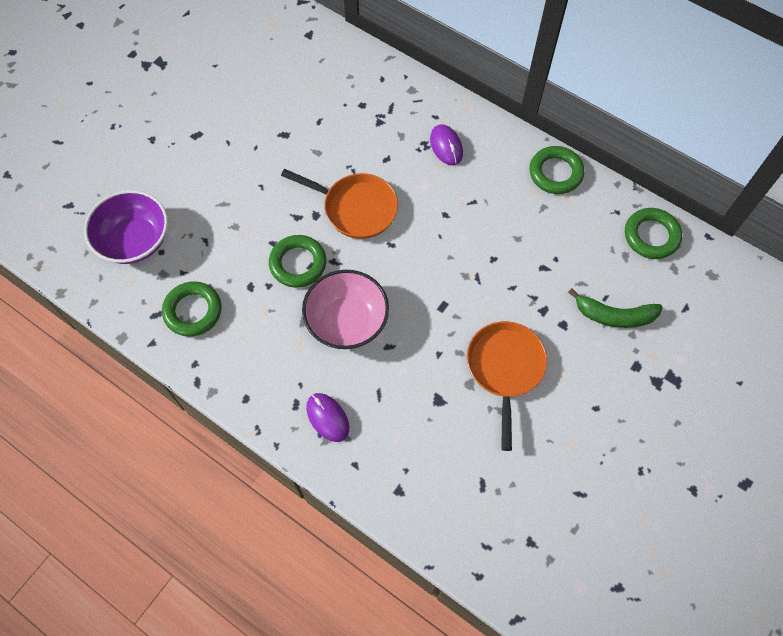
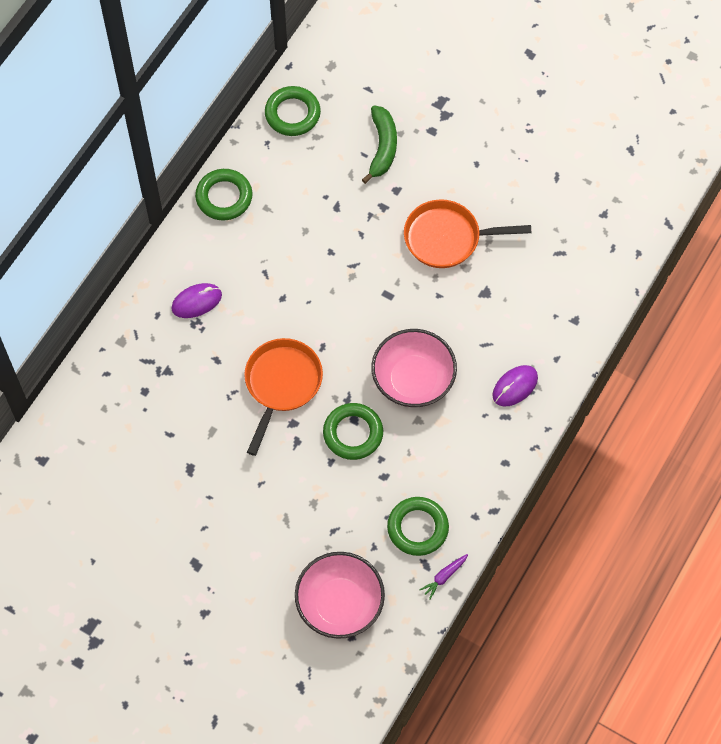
camera: 95 degrees left, 0 degrees up
(135, 240) = (340, 604): purple bowl -> pink bowl
(140, 330) = (444, 577): none -> purple carrot

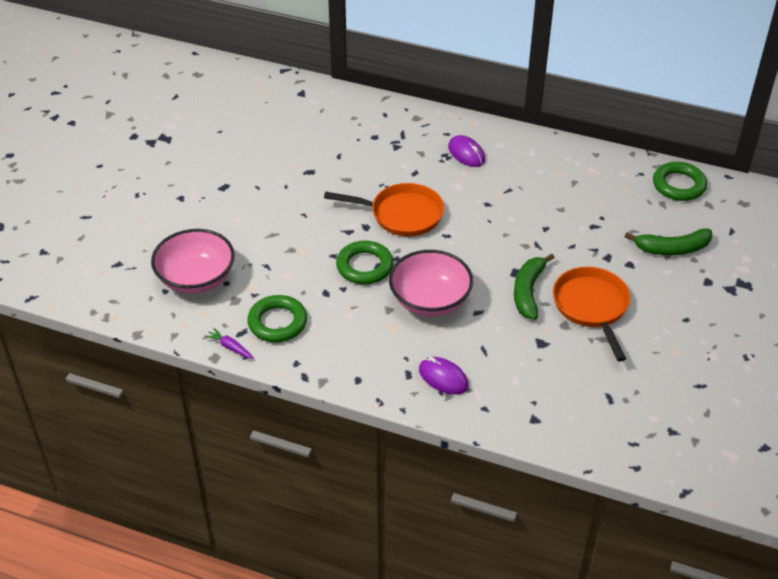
camera: 80 degrees right, 20 degrees down
(224, 197) = (574, 155): green ring -> none
(417, 288) = (528, 292): none -> green banana

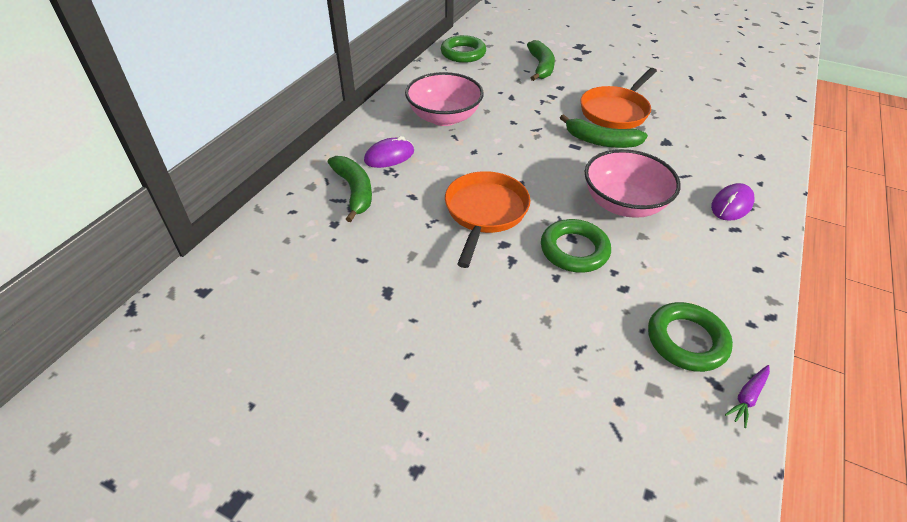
camera: 85 degrees left, 0 degrees up
(196, 279) = (616, 444): pink bowl -> pink bowl (444, 117)
(414, 141) = (354, 191): none -> green banana
(592, 307) = (615, 111): orange pan -> orange pan turned 45 degrees counterclockwise

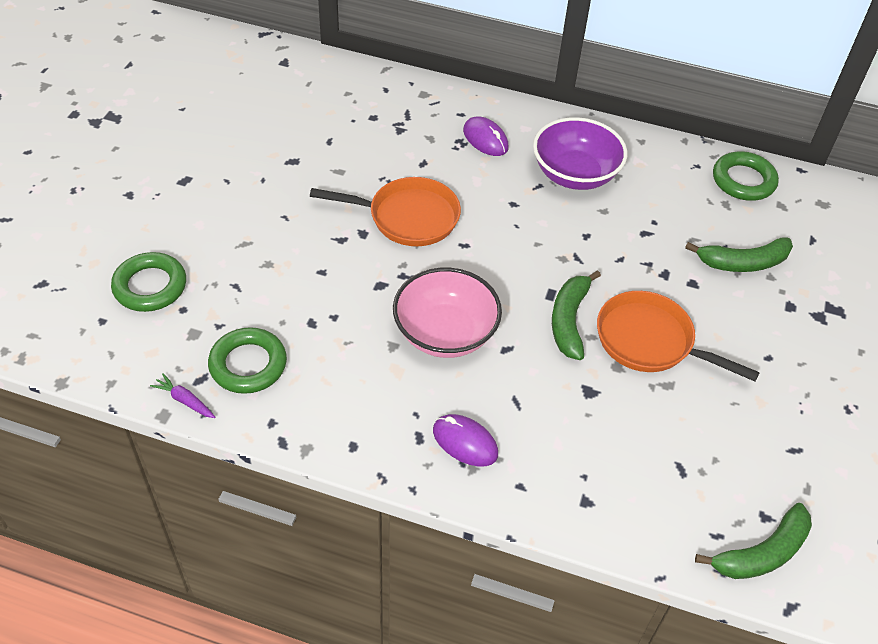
camera: 80 degrees right, 5 degrees up
(354, 191) = (422, 123): green banana -> green banana (762, 553)
(444, 117) = (575, 174): pink bowl -> purple bowl
(574, 250) = (361, 286): green ring -> green ring (150, 286)

